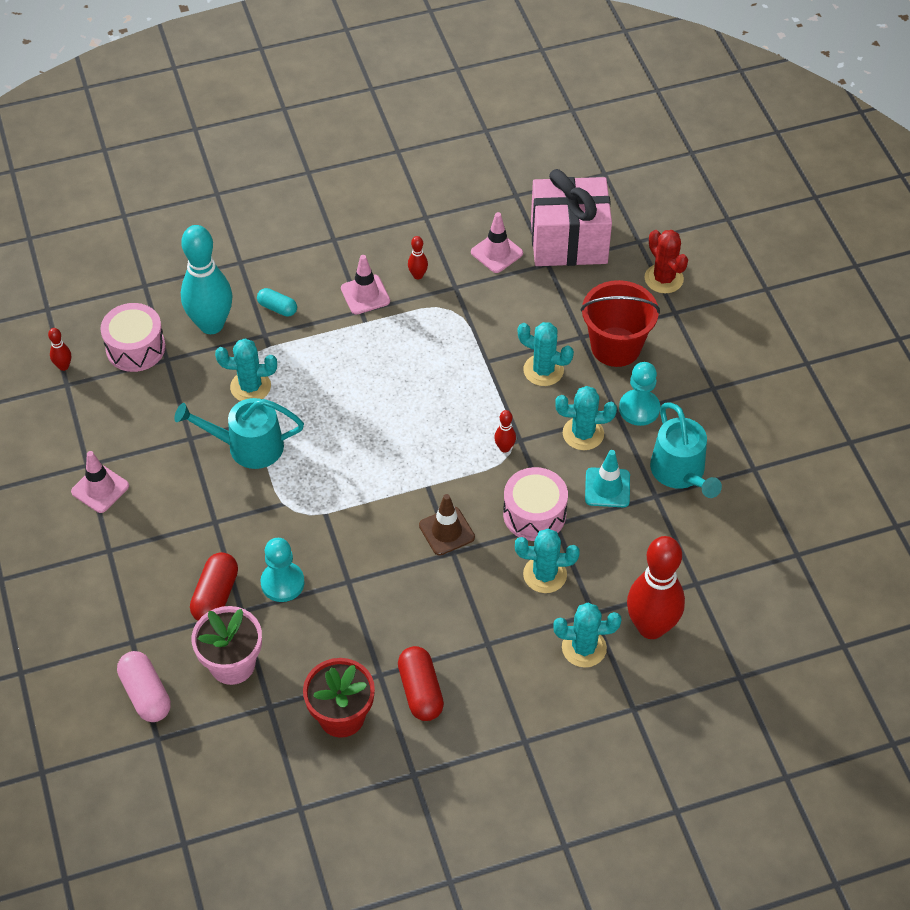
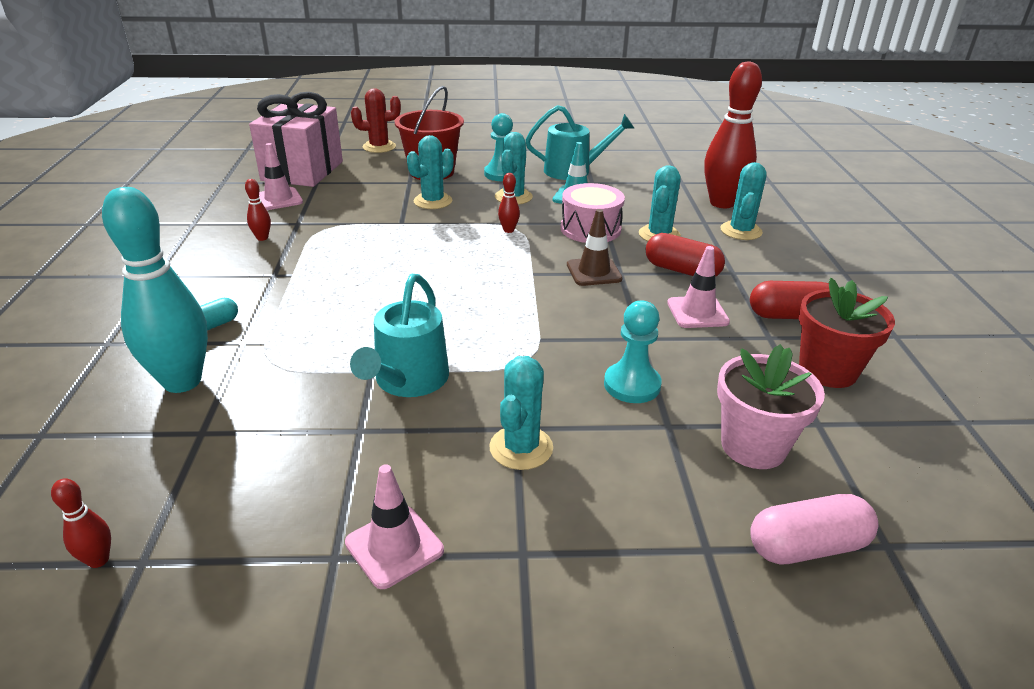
camera: 75 degrees left, 20 degrees down
(135, 348) = (148, 462): pink drum -> none
(215, 596) = (639, 445): red capsule -> red capsule (681, 270)
(250, 387) = (315, 364): turquoise cactus -> turquoise cactus (521, 448)
(365, 295) = (255, 269): pink traffic cone -> pink traffic cone (697, 312)

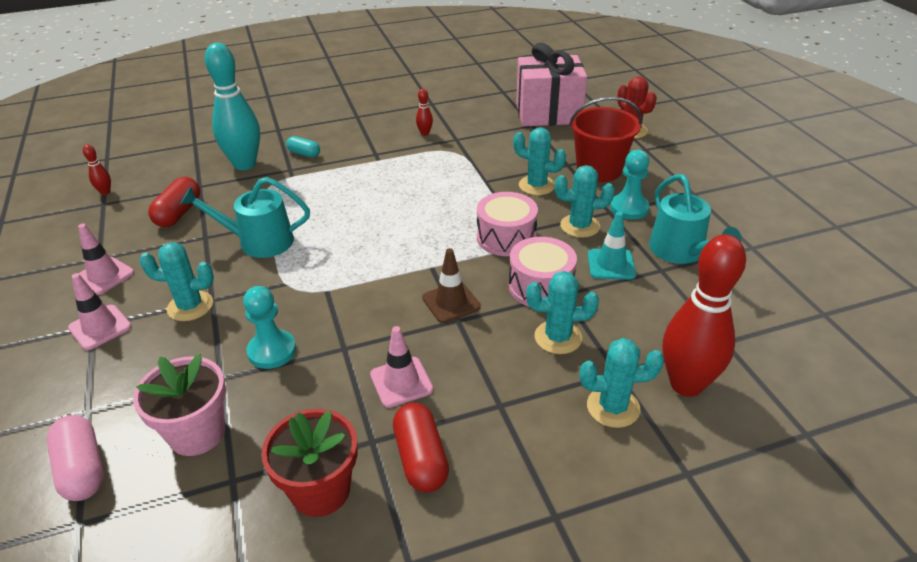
camera: 75 degrees right, 5 degrees up
(279, 199) = (490, 120): pink traffic cone -> pink traffic cone (100, 327)
(508, 230) = (506, 237): red bowling pin -> pink drum
(681, 270) = (483, 363): red capsule -> red capsule (178, 213)

